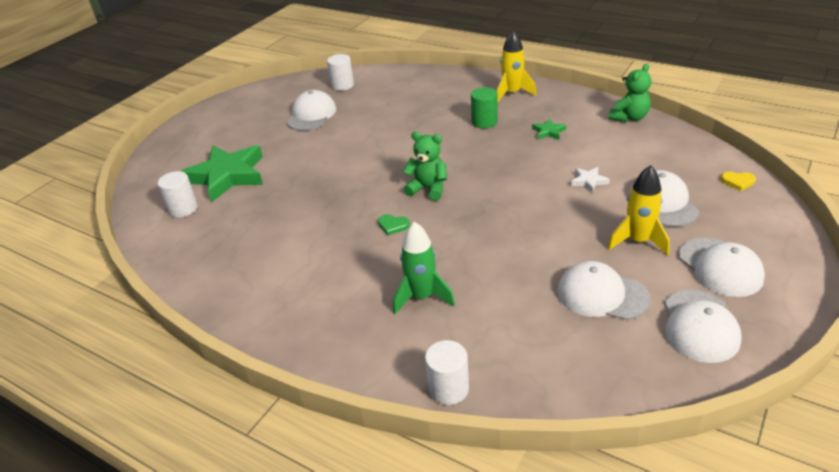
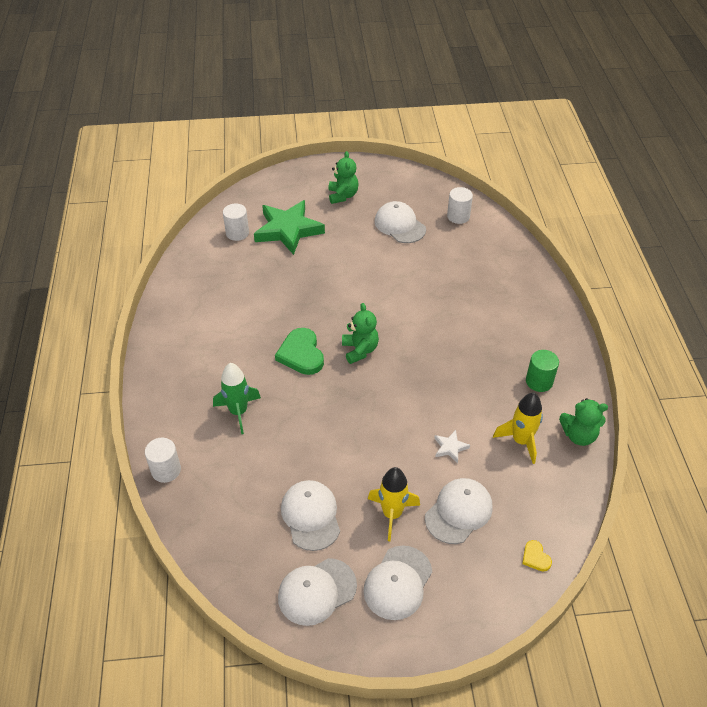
camera: 50 degrees right, 10 degrees up
(233, 130) = (343, 195): none -> green teddy bear
(311, 115) = (399, 225): white cap -> white cap turned 105 degrees counterclockwise
(393, 225) = (301, 354): green heart -> green heart, size x2.04
(484, 122) = (481, 336): green cylinder -> green cylinder (539, 381)
(512, 93) = (545, 332): yellow rocket -> yellow rocket (521, 441)
(548, 132) = (503, 387): green star -> none

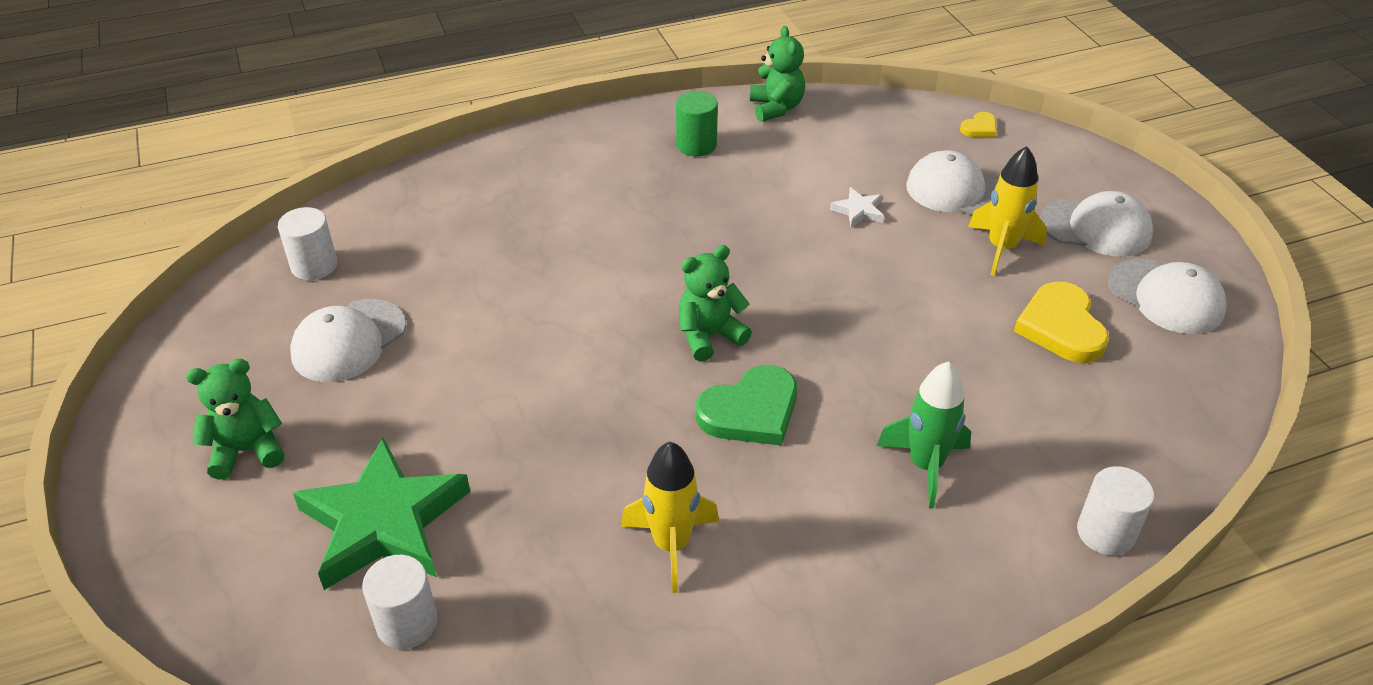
camera: 105 degrees left, 5 degrees down
(311, 516) = (1061, 327): white cap -> yellow heart
(521, 441) = (811, 152): yellow rocket -> yellow rocket (671, 545)

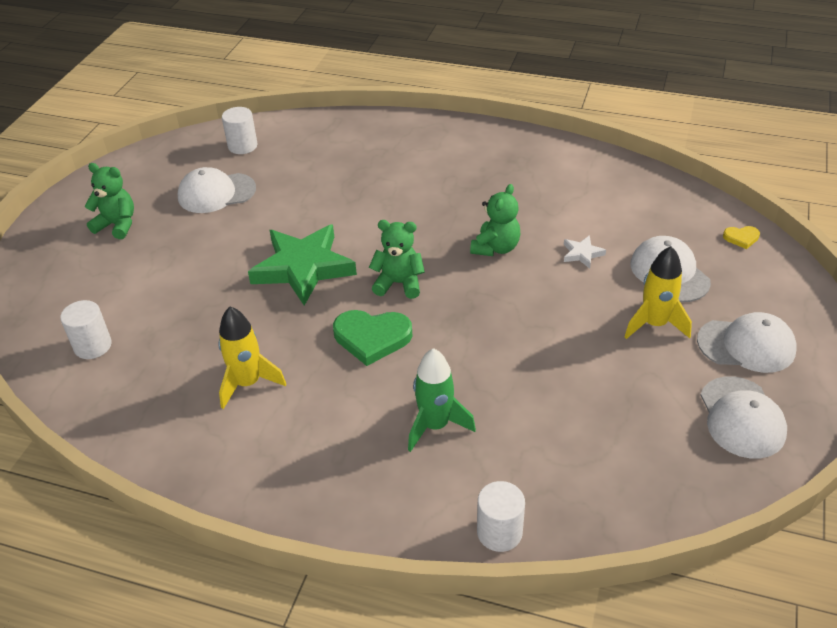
camera: 40 degrees right, 0 degrees up
(383, 522) = (134, 292): green star -> green star (303, 268)
(696, 145) = (524, 167): green cylinder -> none
(776, 108) = (605, 164): green teddy bear -> green teddy bear (496, 248)
(1061, 327) = (633, 395): yellow heart -> none
(1096, 228) = (746, 345): white cap -> white cap turned 45 degrees counterclockwise

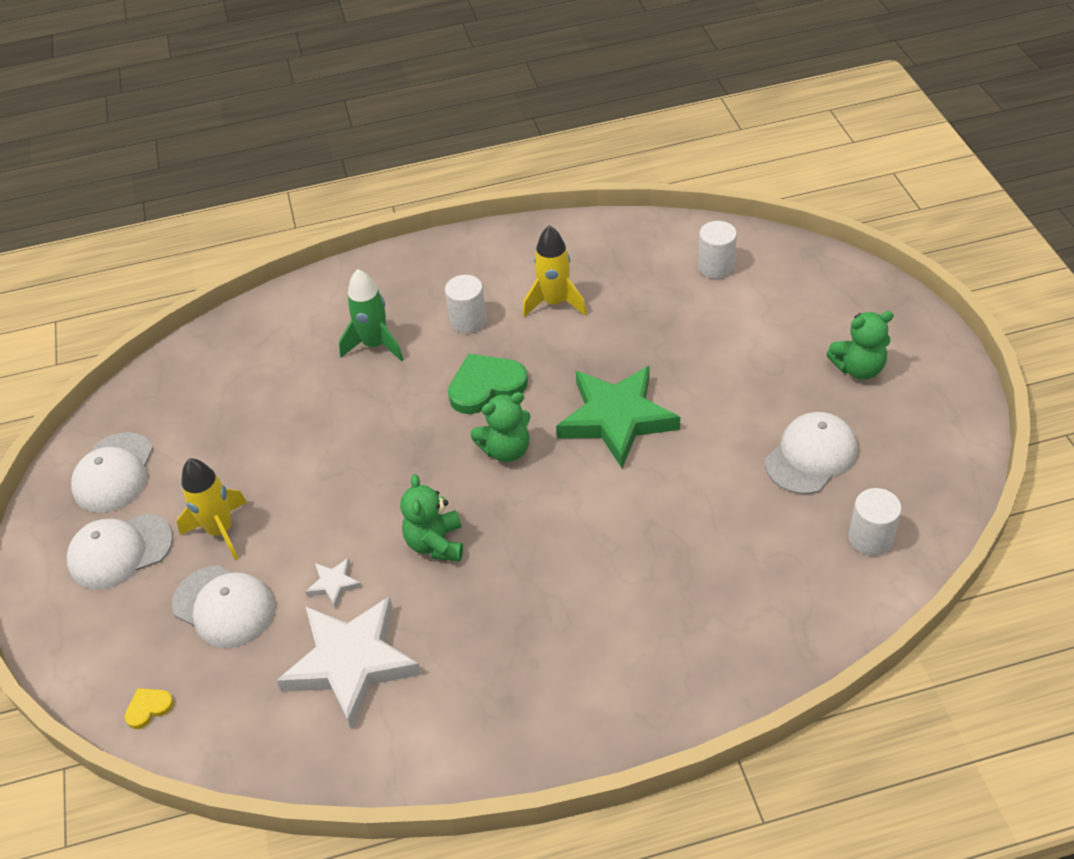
camera: 150 degrees right, 5 degrees up
(499, 532) = (281, 303): white cylinder -> white cylinder (468, 320)
(593, 209) = (351, 663): none -> white star
(741, 417) = (114, 473): white cap -> white cap turned 135 degrees counterclockwise

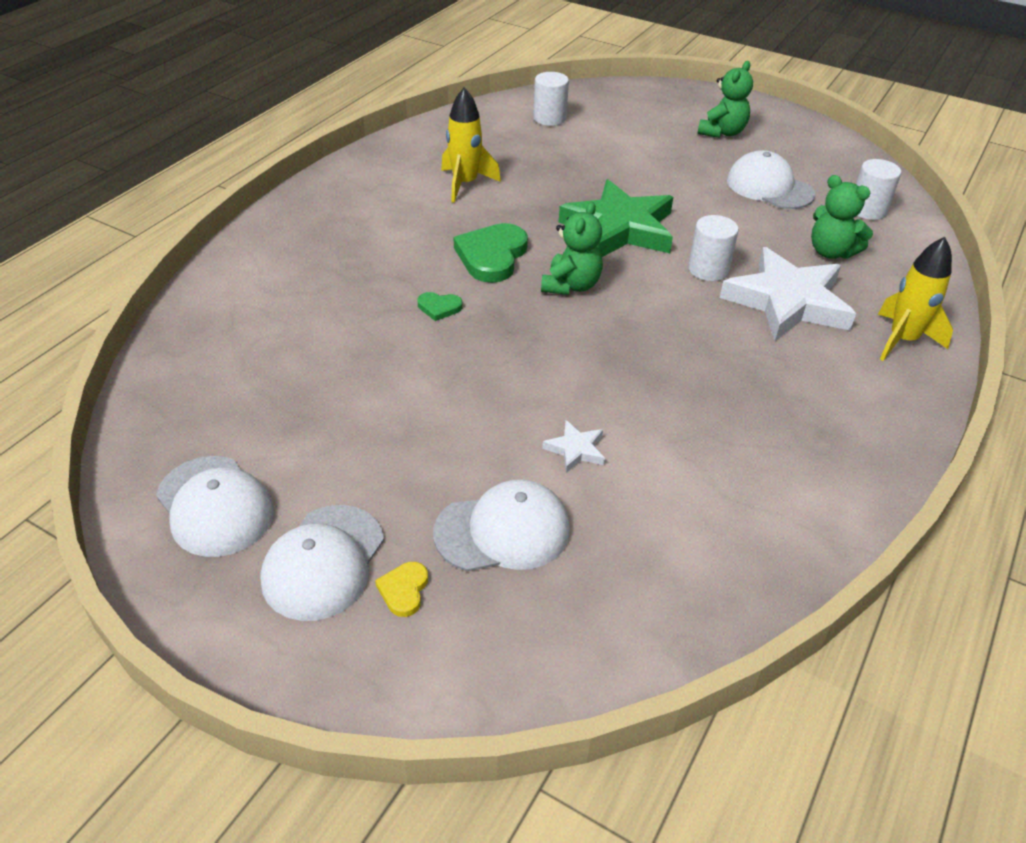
camera: 50 degrees left, 5 degrees down
(149, 708) = (556, 661): yellow heart -> yellow heart (404, 590)
(220, 531) = (408, 479): yellow rocket -> yellow rocket (902, 340)
(351, 663) = (677, 491): white star -> white star (787, 302)
(375, 345) = (352, 275): green rocket -> none
(395, 410) = (439, 307): none -> green heart
(436, 543) = (613, 372): green teddy bear -> green teddy bear (831, 252)
(468, 320) = (411, 224): white cylinder -> white cylinder (708, 269)
(811, 456) = (769, 187): white cap -> white cap turned 45 degrees counterclockwise

